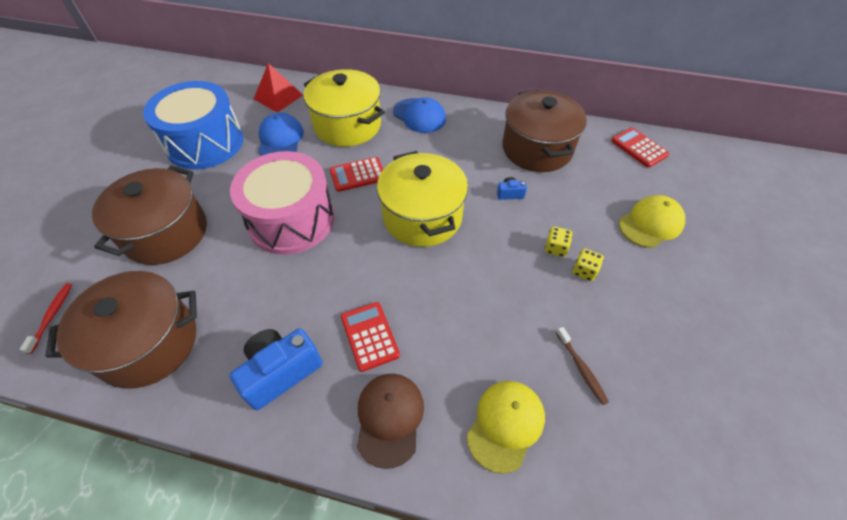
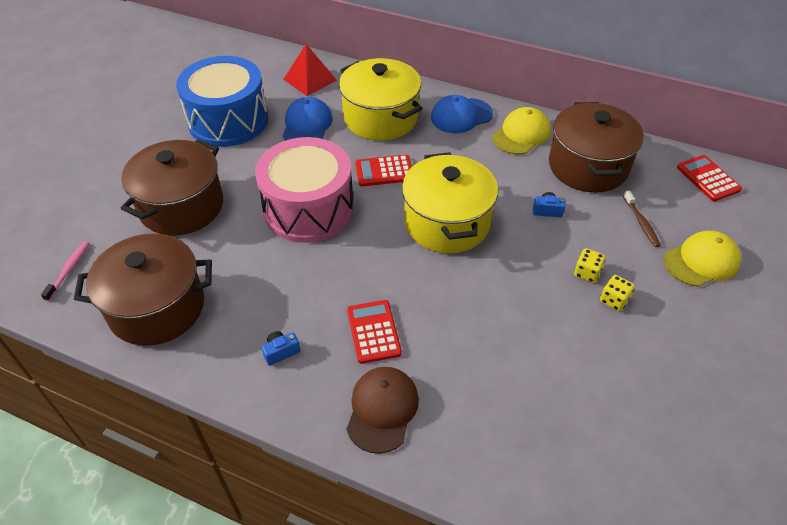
camera: 10 degrees right, 5 degrees down
(52, 316) = (68, 270): red toothbrush -> pink toothbrush
(281, 372) = (281, 352): blue camera -> blue camera, size x0.46
(419, 116) = (461, 116): blue cap -> blue cap turned 105 degrees clockwise
(505, 425) = (498, 433): yellow cap -> yellow cap (521, 134)
(581, 368) = (589, 394): brown toothbrush -> brown toothbrush (641, 222)

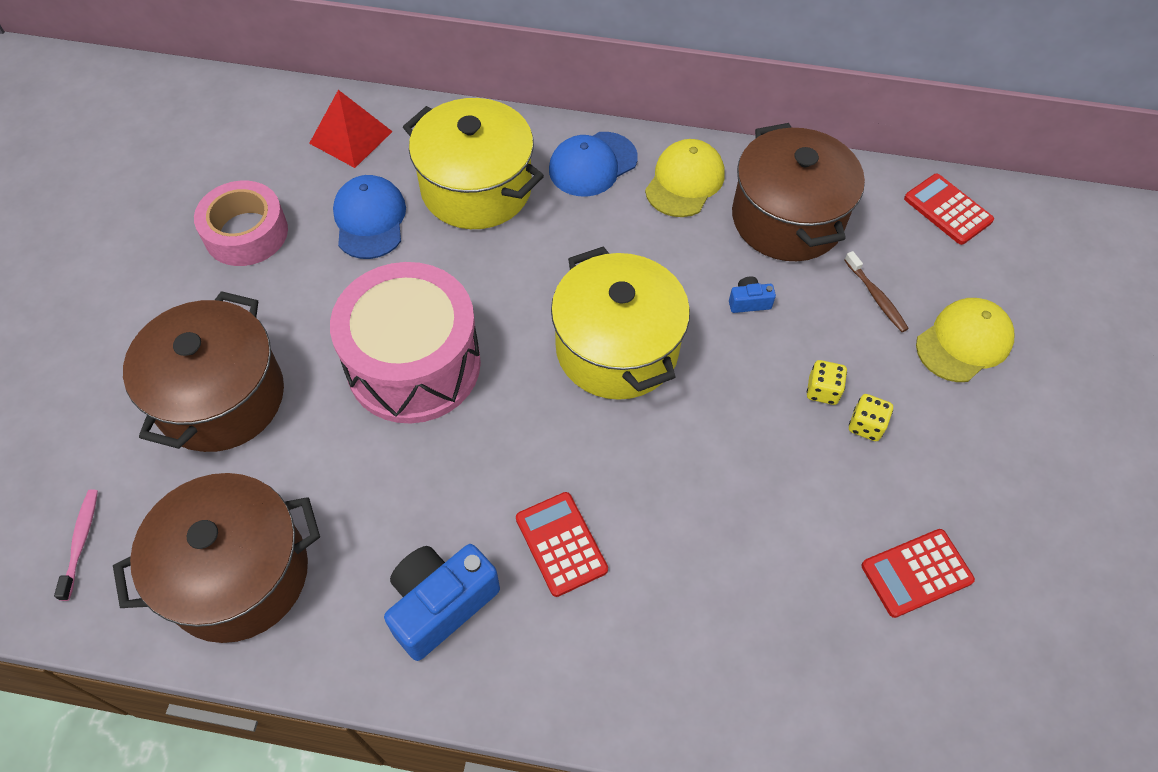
camera: 15 degrees left, 10 degrees up
(228, 120) = (246, 233): blue drum -> pink tape
(281, 352) = (441, 604): blue camera -> blue camera, size x2.18
(382, 410) = (604, 660): brown cap -> none
(384, 171) = (506, 280): red calculator -> red calculator (916, 573)

